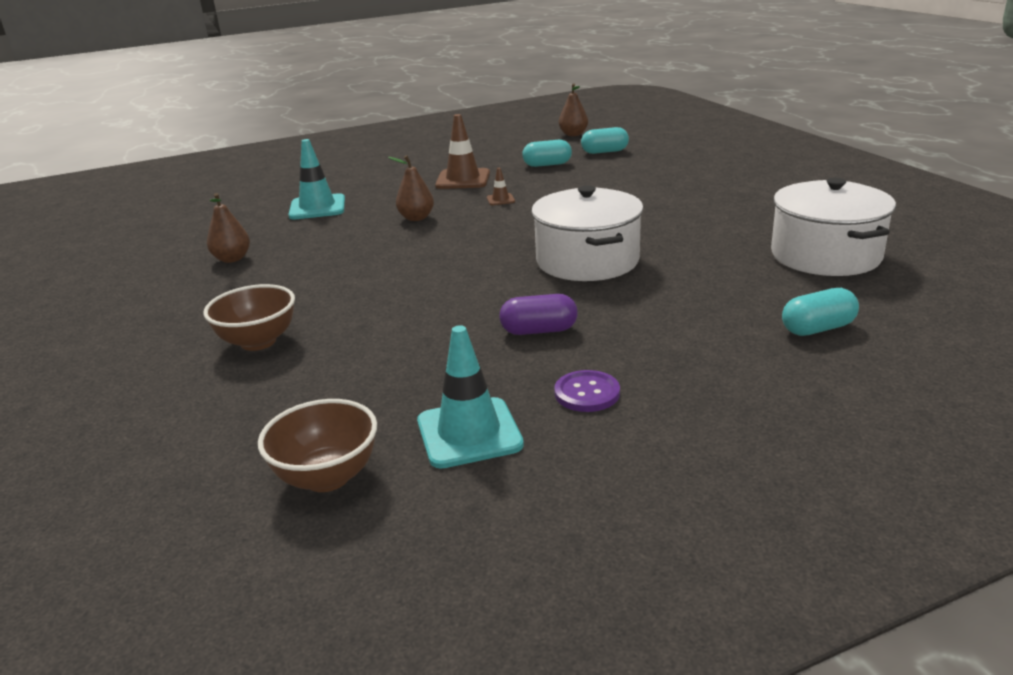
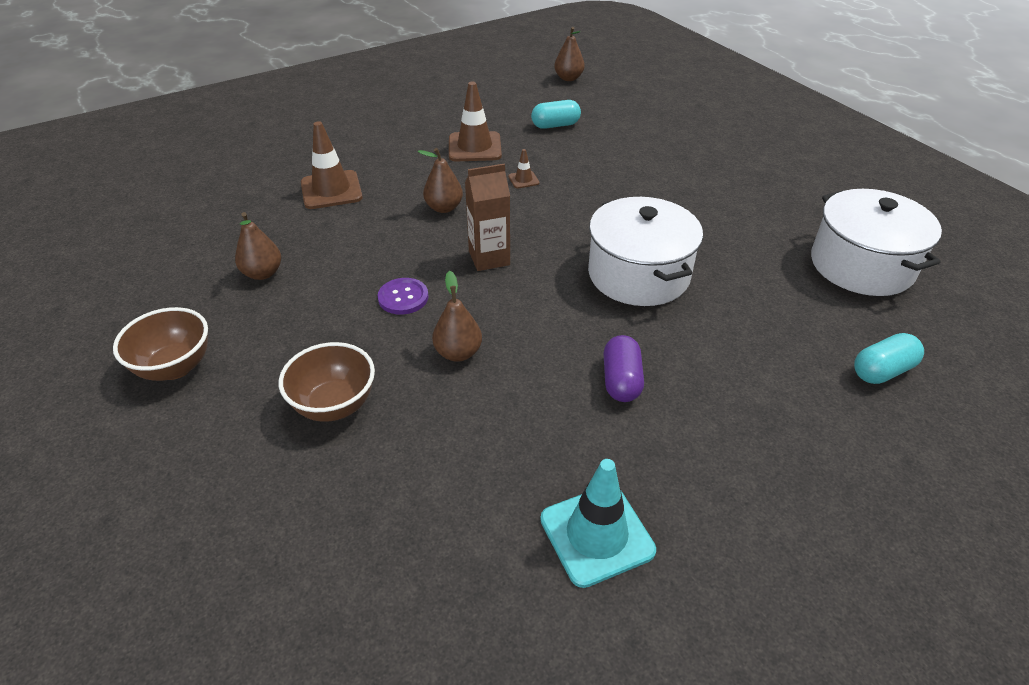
camera: 10 degrees left, 15 degrees up
(317, 207) = (331, 190): turquoise traffic cone -> brown traffic cone
(327, 477) = (473, 608): brown bowl -> brown bowl (175, 367)
(388, 310) = (458, 353): none -> brown pear
(445, 250) = (489, 258): none -> brown carton
(539, 331) = (621, 380): purple capsule -> purple capsule turned 75 degrees counterclockwise
(587, 393) = (694, 471): purple button -> purple button (403, 297)
(604, 152) = (608, 106): turquoise capsule -> none

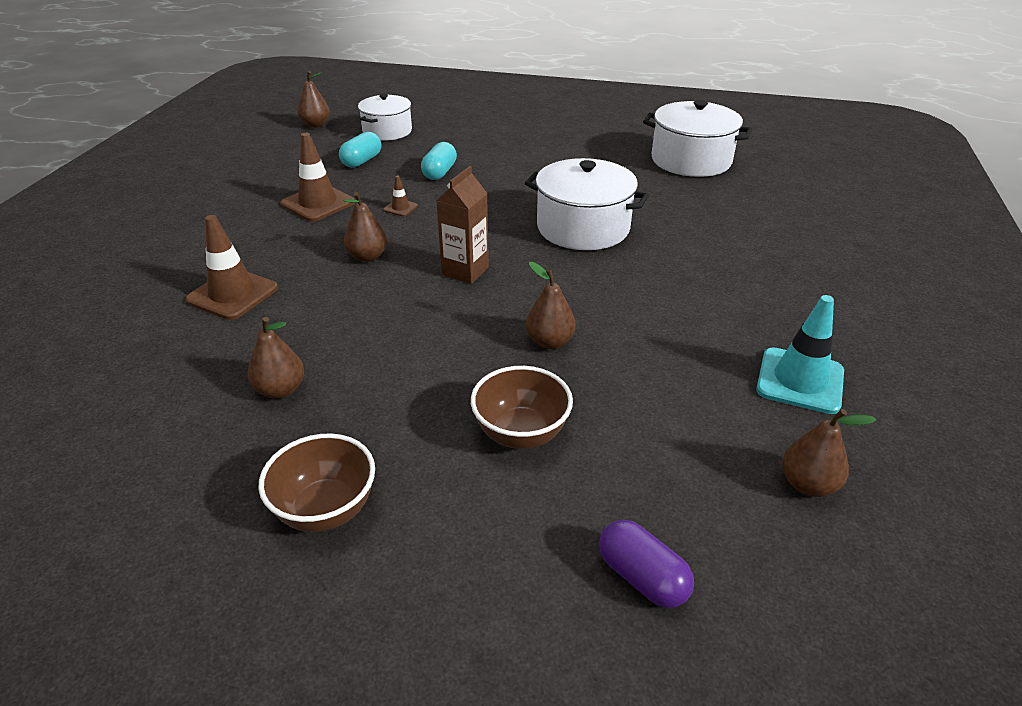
camera: 45 degrees left, 5 degrees down
(403, 297) = (444, 333): purple button -> none
(452, 615) = (808, 484): none -> brown pear
(614, 106) = (387, 131): none -> white pot
(621, 380) = (675, 292): purple capsule -> purple capsule (642, 577)
(882, 371) = (783, 208): turquoise capsule -> turquoise capsule (439, 172)

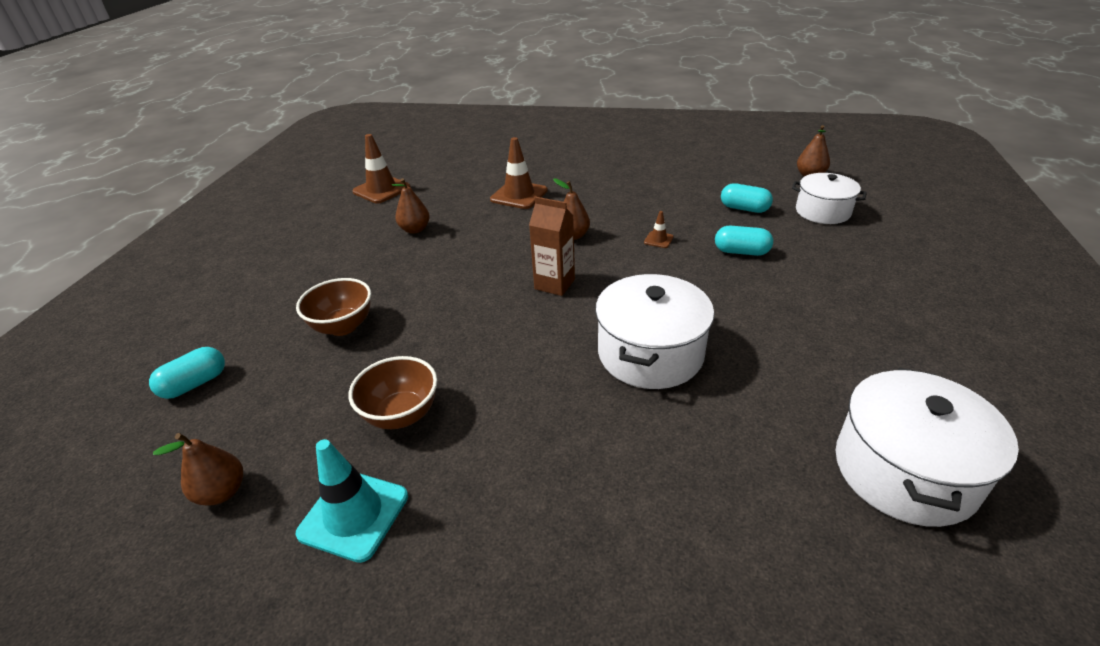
camera: 90 degrees right, 0 degrees up
(318, 203) = (654, 202): brown traffic cone -> brown traffic cone (381, 190)
(326, 510) = (309, 261): brown bowl -> brown bowl (401, 414)
(549, 342) = (447, 336): brown pear -> none
(642, 577) = (195, 384): purple capsule -> turquoise capsule

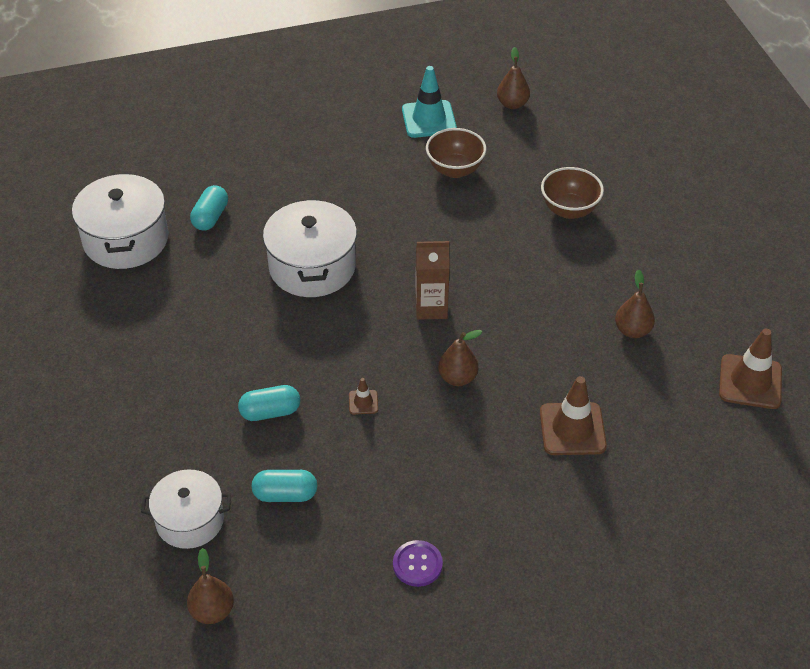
camera: 150 degrees right, 10 degrees up
(195, 384) = (616, 141): turquoise capsule -> turquoise capsule (210, 217)
(668, 168) = (417, 564): none -> purple button

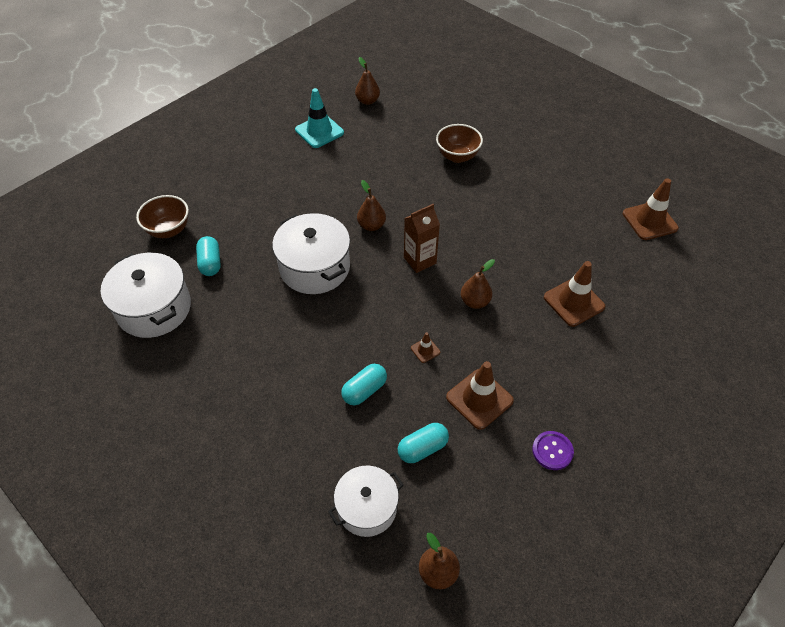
camera: 30 degrees left, 5 degrees up
(381, 477) = (479, 399): none -> brown traffic cone
(455, 170) = (363, 159): brown bowl -> brown bowl (169, 230)
(632, 330) = (557, 219): brown pear -> brown pear (371, 225)

